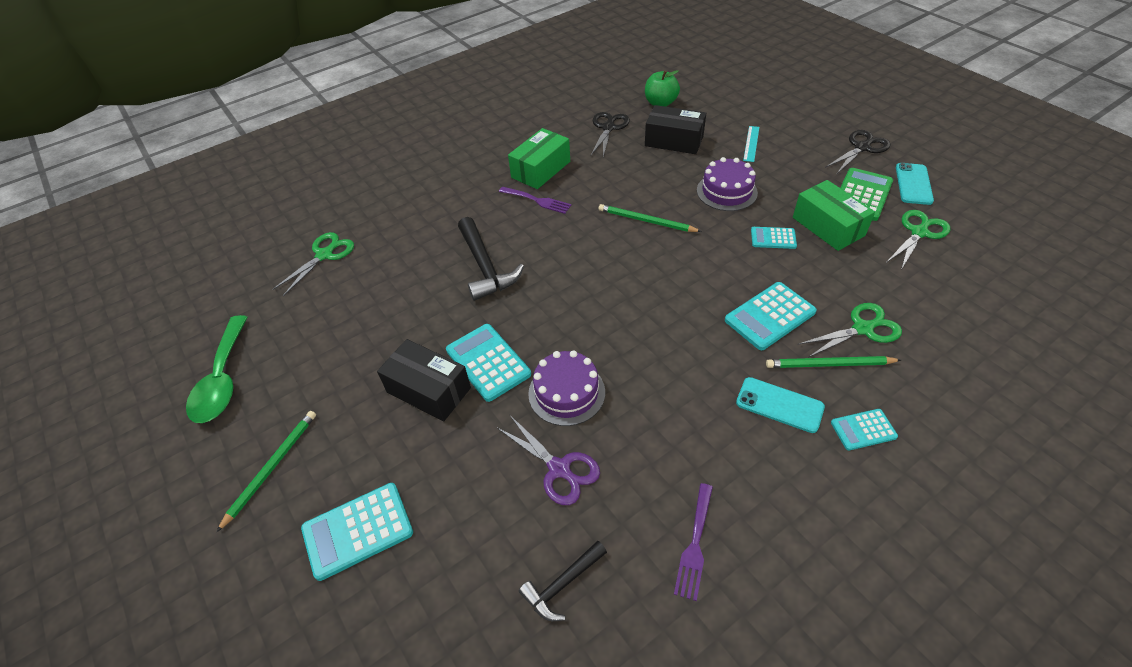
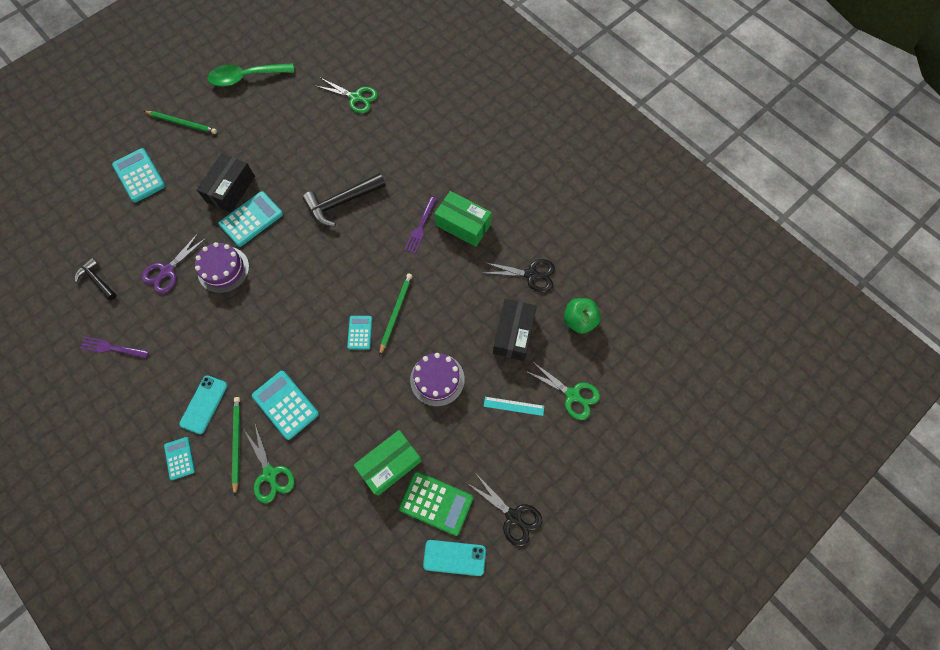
camera: 80 degrees right, 20 degrees up
(773, 238) = (374, 415): turquoise calculator -> turquoise calculator (360, 332)
(919, 232) = (383, 546): green scissors -> green scissors (572, 395)

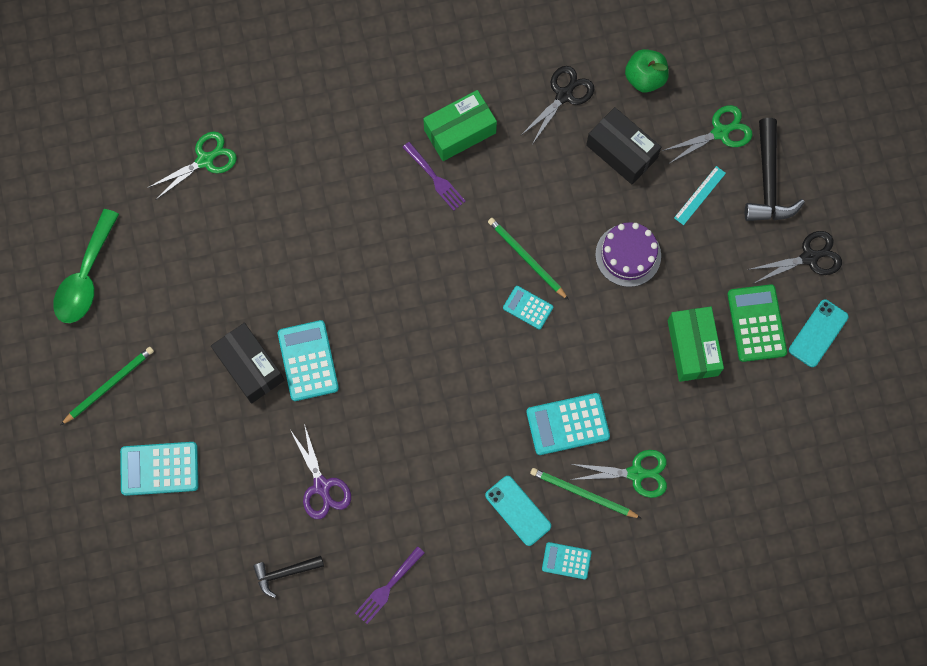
camera: 60 degrees left, 5 degrees up
(223, 269) = (358, 421): purple cake -> none
(341, 202) = (348, 248): black hammer -> black hammer (768, 182)
(436, 503) = (756, 323): green calculator -> green calculator turned 60 degrees counterclockwise

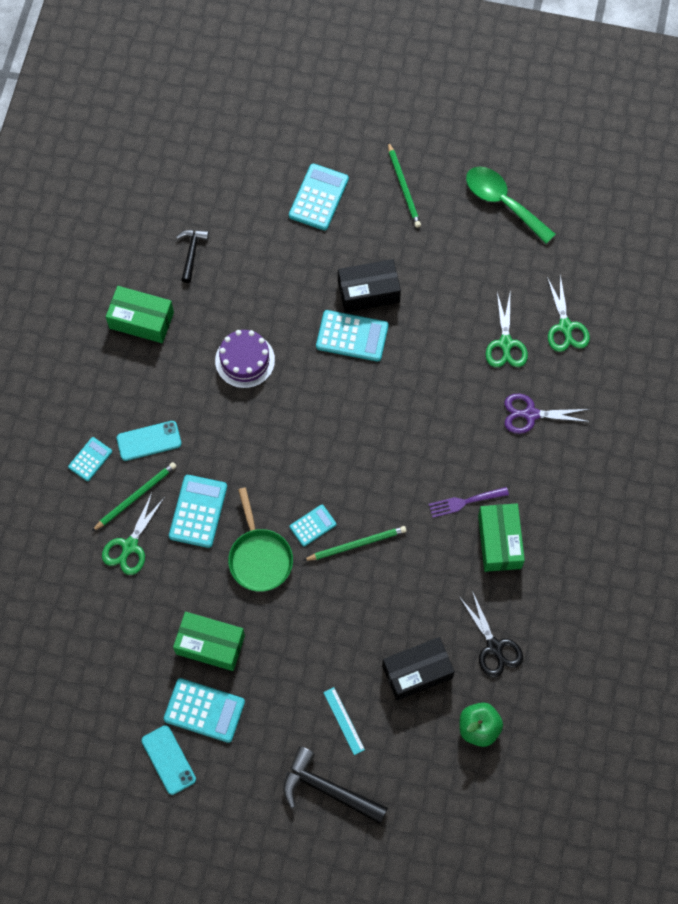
camera: 115 degrees right, 5 degrees down
(322, 486) = (244, 305): purple scissors -> purple scissors (530, 414)
(388, 587) = (141, 320): purple fork -> green box
(585, 342) = (259, 557): none -> green pan
(628, 255) = (318, 631): purple cake -> purple cake (245, 360)
(721, 132) = (395, 771): green scissors -> green scissors (505, 344)
(756, 323) = (204, 710): green calculator -> turquoise calculator
(810, 257) = (239, 789): black scissors -> none

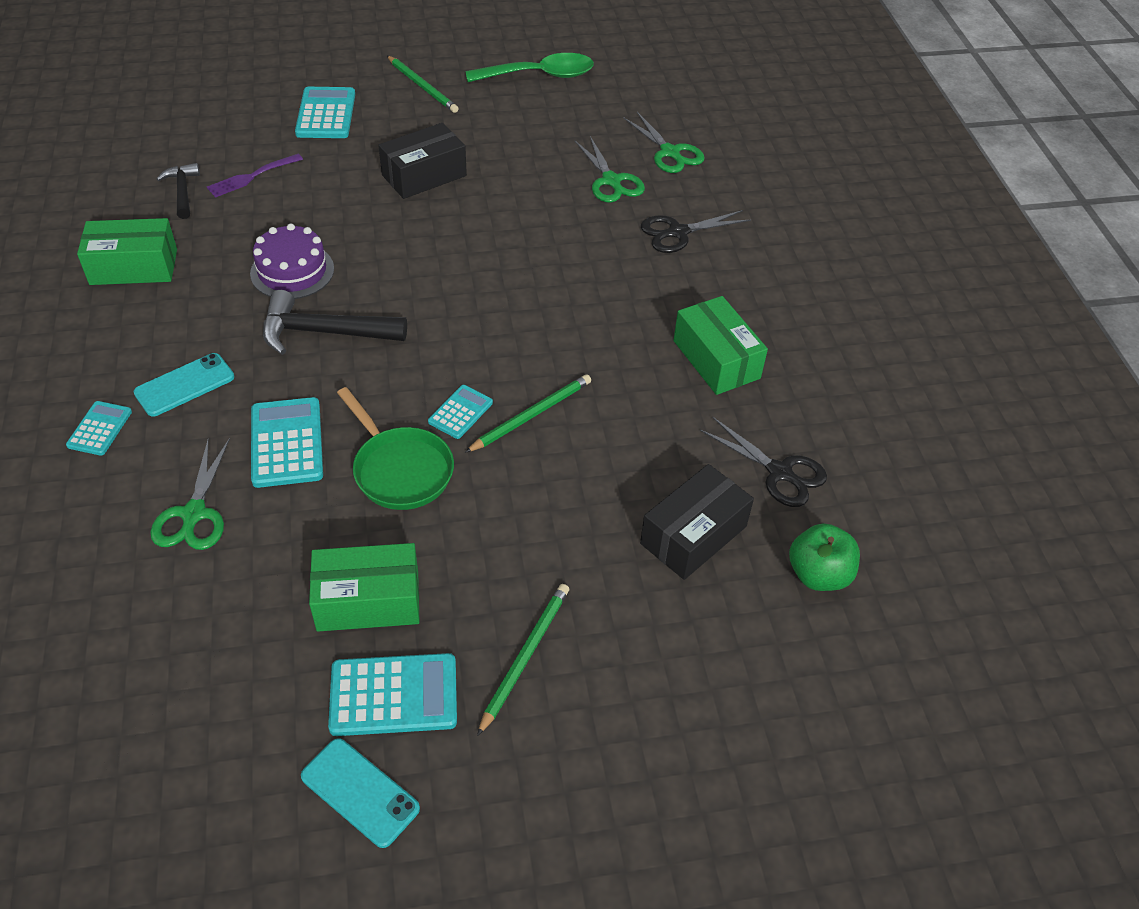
camera: 25 degrees left, 20 degrees down
(136, 496) = (185, 452): green pencil -> green pencil (525, 656)
(327, 789) = (644, 739): black hammer -> black hammer (323, 332)
(343, 721) = (620, 633): turquoise ruler -> none
(352, 336) = (423, 217): turquoise calculator -> none
(465, 502) = (649, 332): purple fork -> purple fork (252, 177)
(502, 202) = (540, 75): green spoon -> green spoon turned 150 degrees clockwise
(530, 414) = (677, 232): purple scissors -> black scissors

